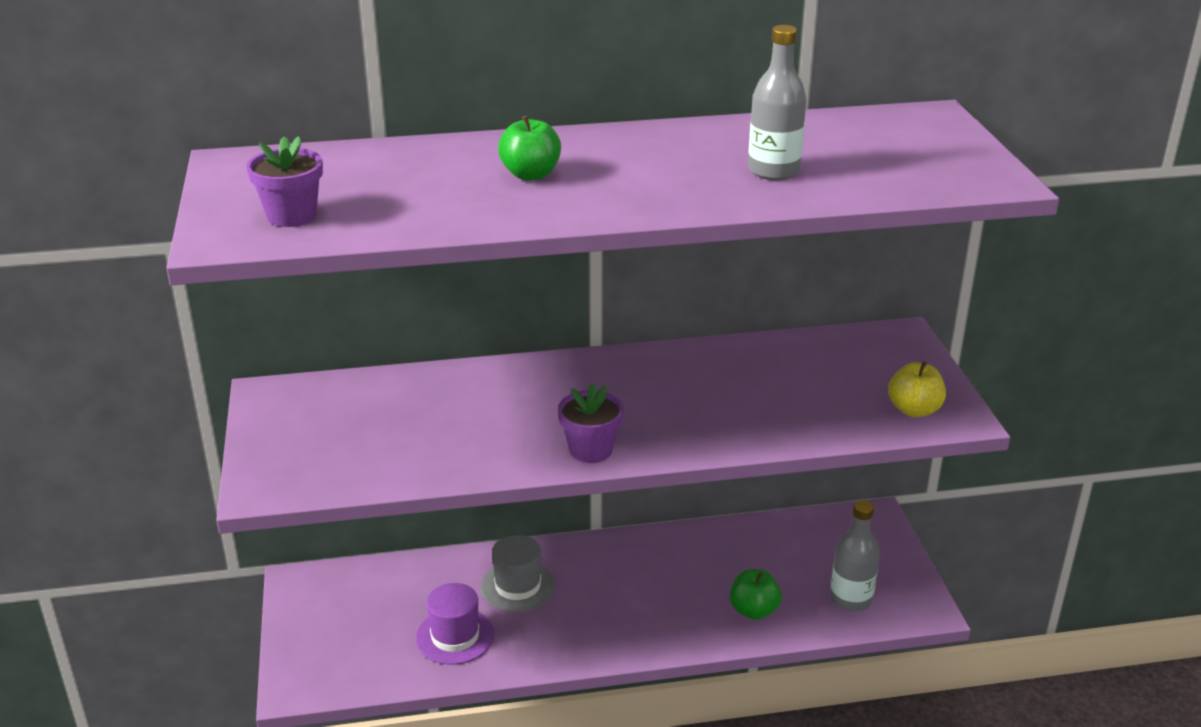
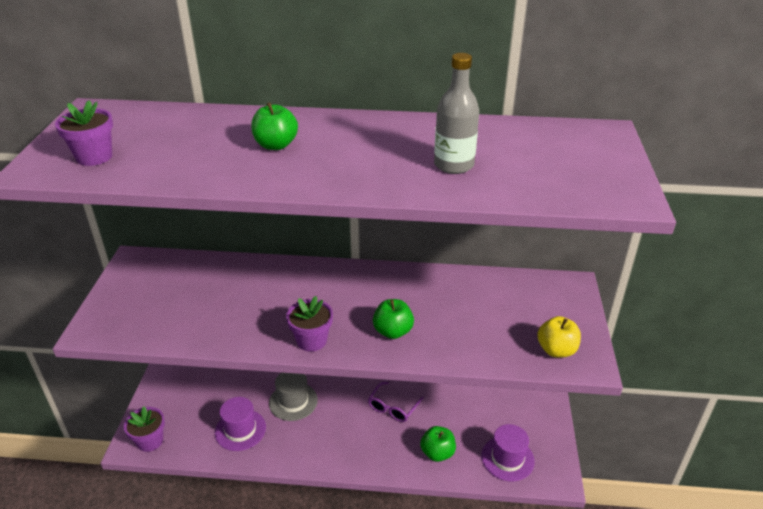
camera: 15 degrees right, 5 degrees up
(321, 676) = (150, 441): none -> purple flower pot
(667, 567) = (393, 407): none -> purple glasses
(695, 422) = (393, 331): none -> green apple
(851, 599) = (507, 458): grey bottle -> purple hat

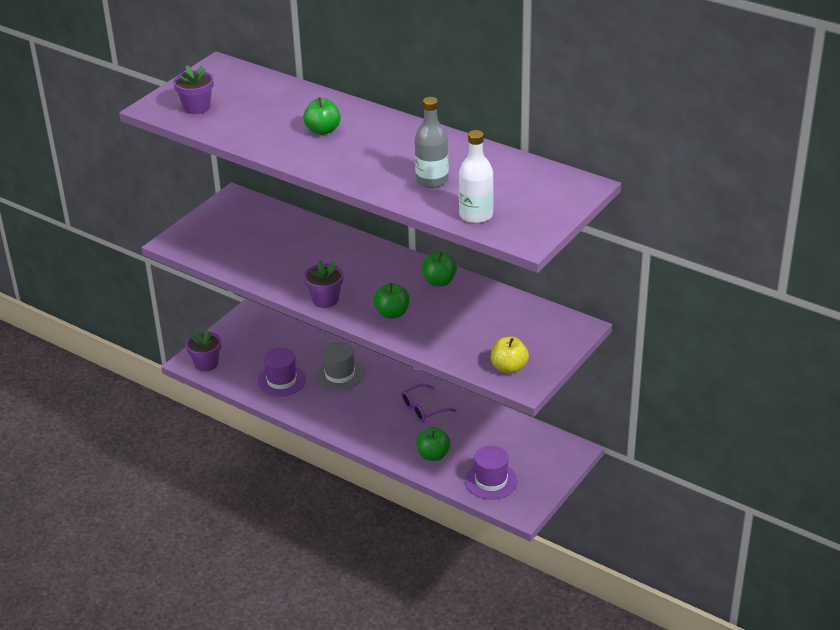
camera: 30 degrees right, 0 degrees up
(409, 282) = (439, 281): none -> green apple
(545, 188) = (476, 215): none -> white bottle

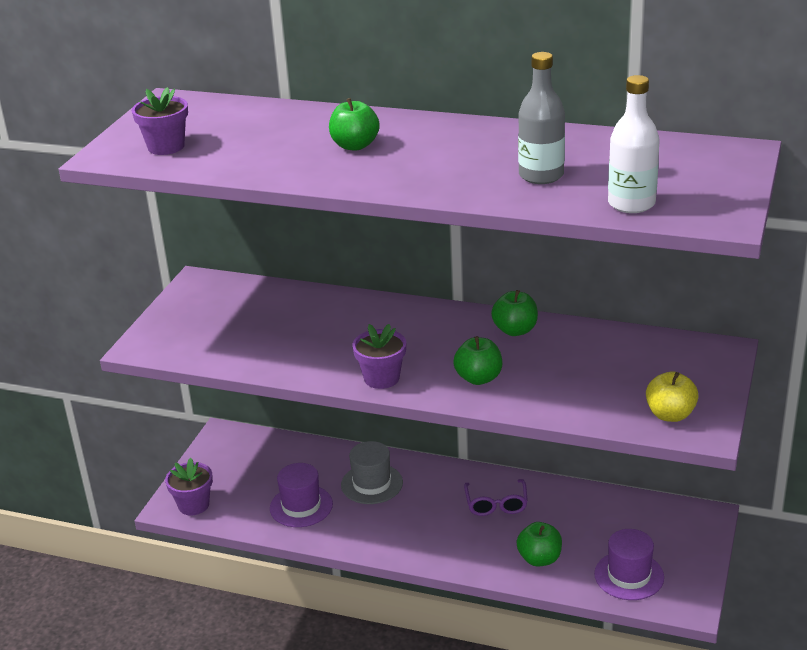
camera: 15 degrees left, 5 degrees down
(423, 409) = (496, 504): purple glasses -> purple glasses turned 45 degrees counterclockwise

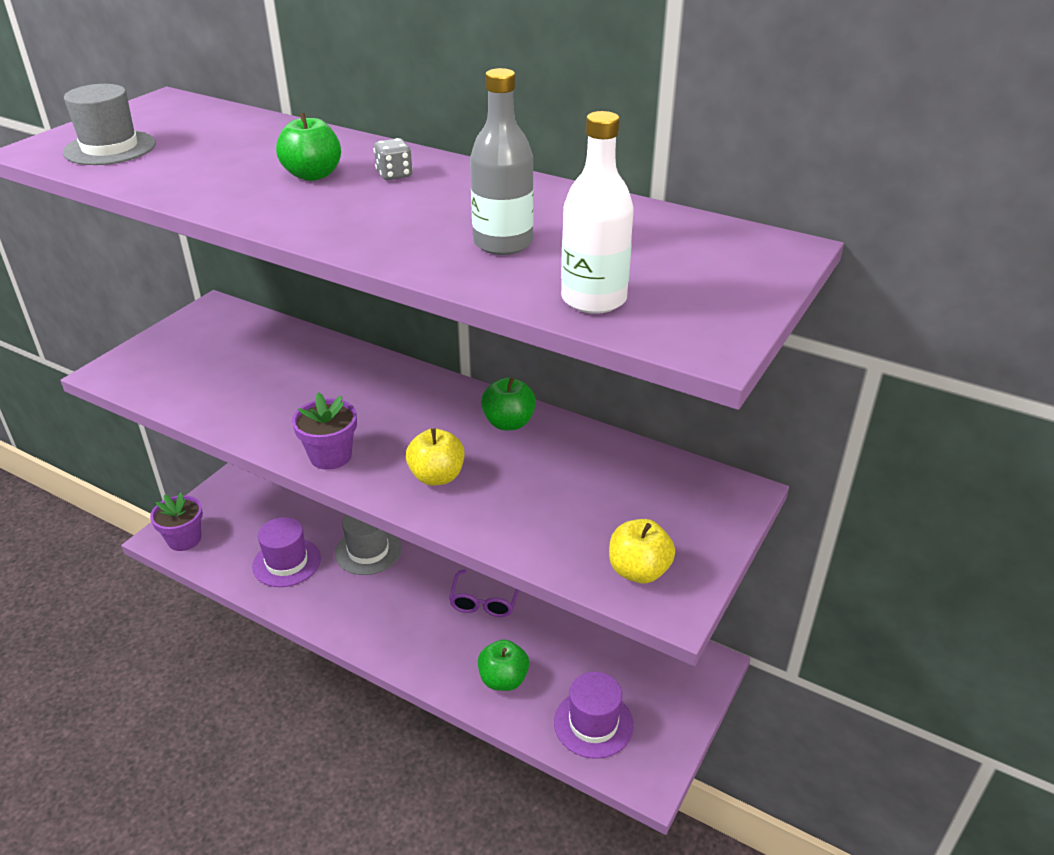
camera: 10 degrees right, 5 degrees up
(166, 147) = (110, 148): purple flower pot -> grey hat
(419, 136) = (394, 175): none -> grey dice
(478, 378) = (437, 476): green apple -> yellow apple

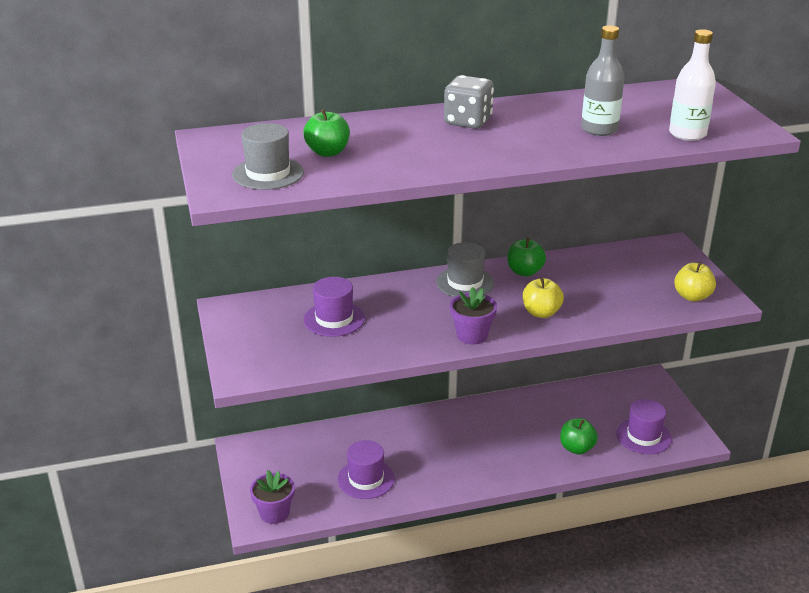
camera: 45 degrees left, 5 degrees down
(261, 366) = (334, 319): none -> purple hat
(313, 175) = (429, 138): green apple -> green apple (327, 152)
(368, 551) = (404, 441): grey hat -> grey hat (465, 283)
(394, 175) = (467, 122): grey dice -> grey dice, size x1.87
(485, 601) = (509, 422): purple glasses -> none

